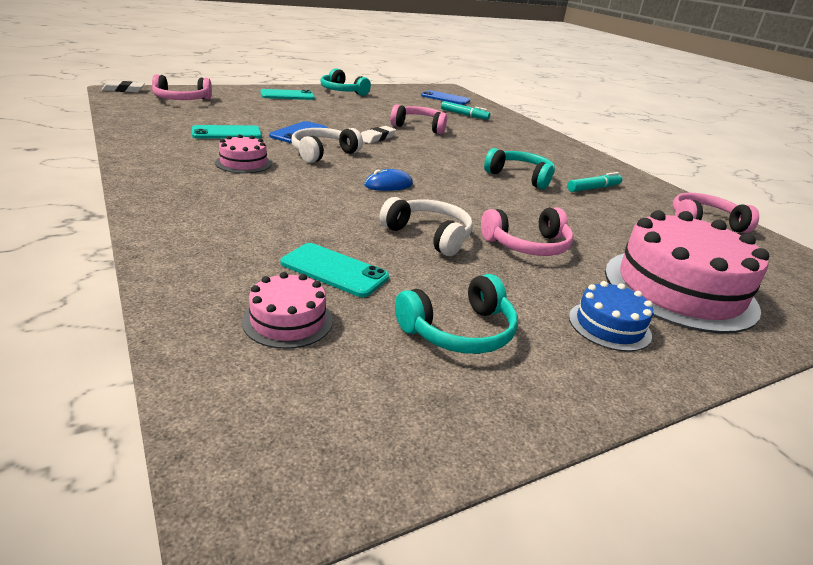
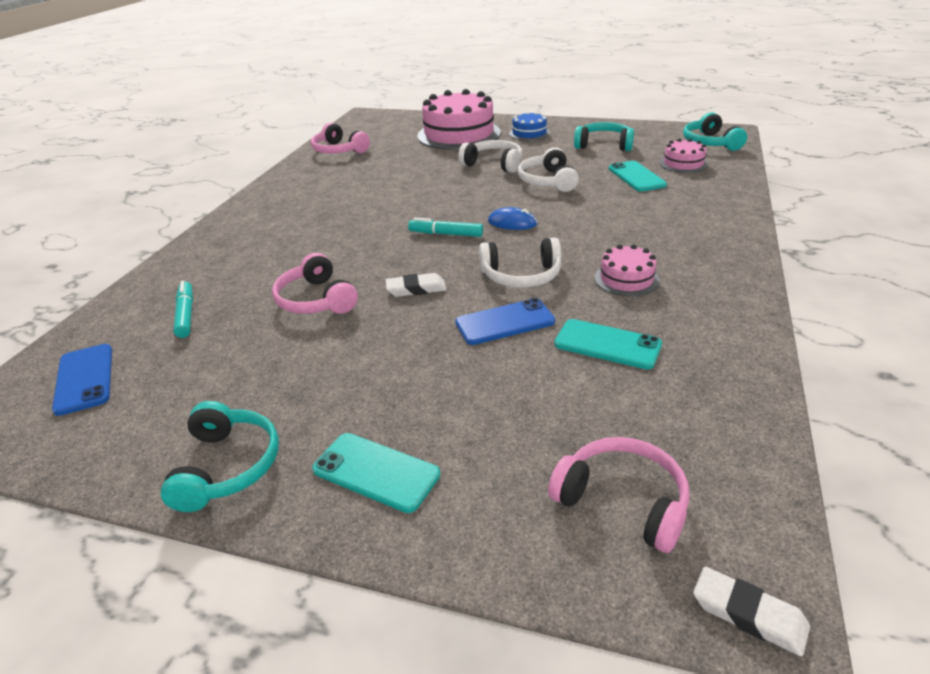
camera: 130 degrees left, 5 degrees up
(520, 177) = (375, 205): turquoise headphones -> turquoise headphones (710, 143)
(527, 245) = (493, 164): pink headphones -> white headphones
(593, 188) = (341, 184): turquoise marker -> turquoise marker (446, 234)

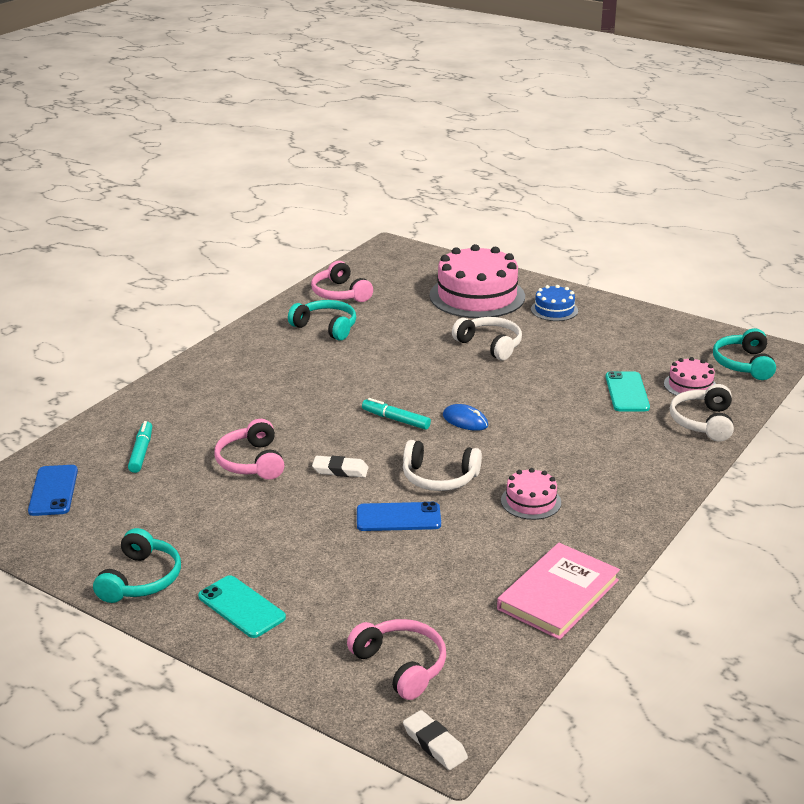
camera: 15 degrees right, 5 degrees down
(548, 181) = (531, 378): white headphones -> white headphones (703, 422)
(604, 145) = (624, 343): turquoise headphones -> turquoise headphones (326, 327)
(607, 344) = (471, 555): turquoise phone -> none
(730, 365) = (558, 594): none -> pink book

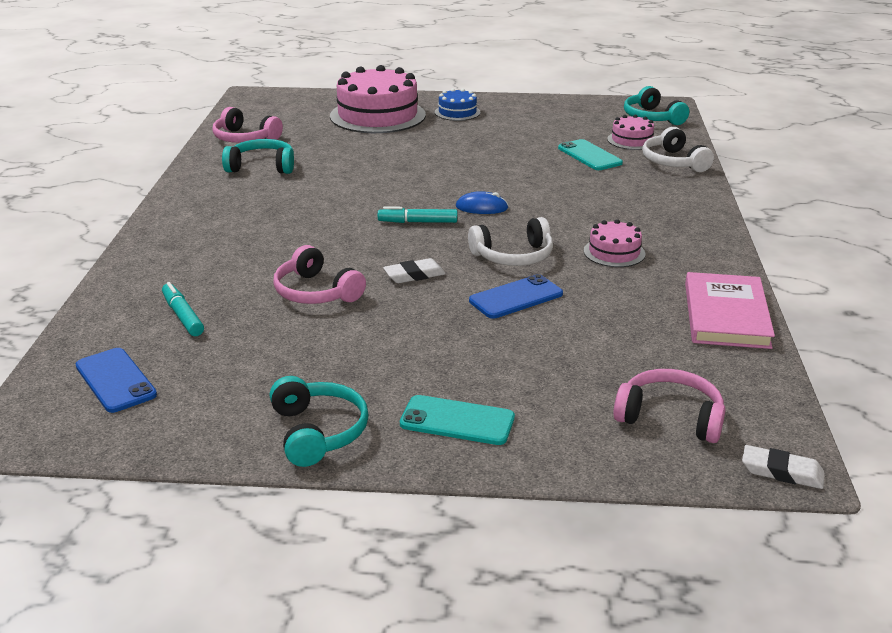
camera: 30 degrees left, 0 degrees up
(490, 345) = (433, 148): white headphones -> none

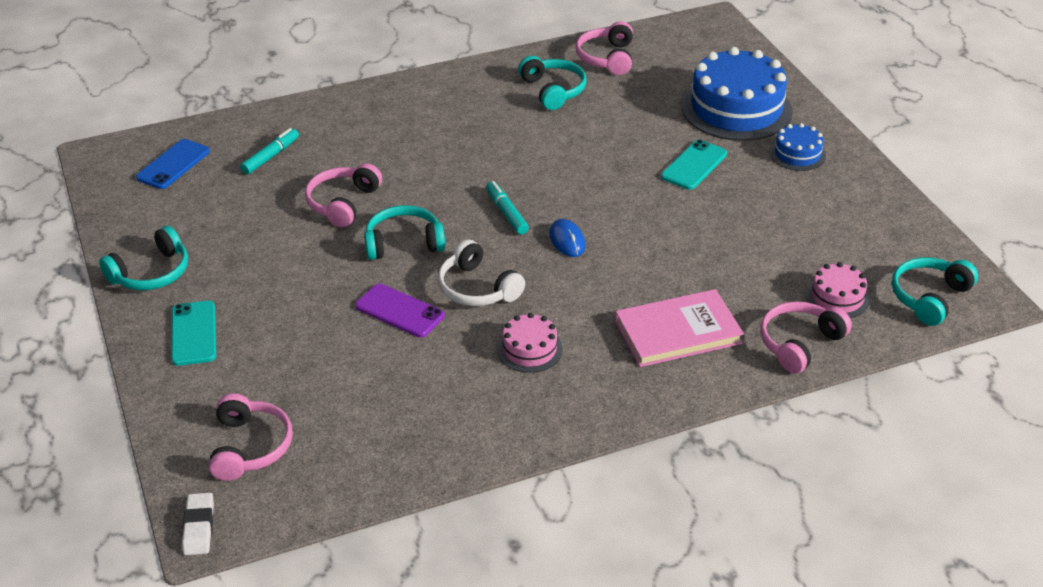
camera: 65 degrees right, 10 degrees up
(377, 115) = (736, 109): pink cake -> blue cake
(414, 275) = (403, 243): white eraser -> turquoise headphones
(516, 297) = (400, 311): blue phone -> purple phone
(589, 156) = (760, 276): turquoise phone -> turquoise phone (694, 165)
(673, 162) = (799, 343): white headphones -> pink headphones
(726, 315) = (446, 451): pink book -> pink book (678, 332)

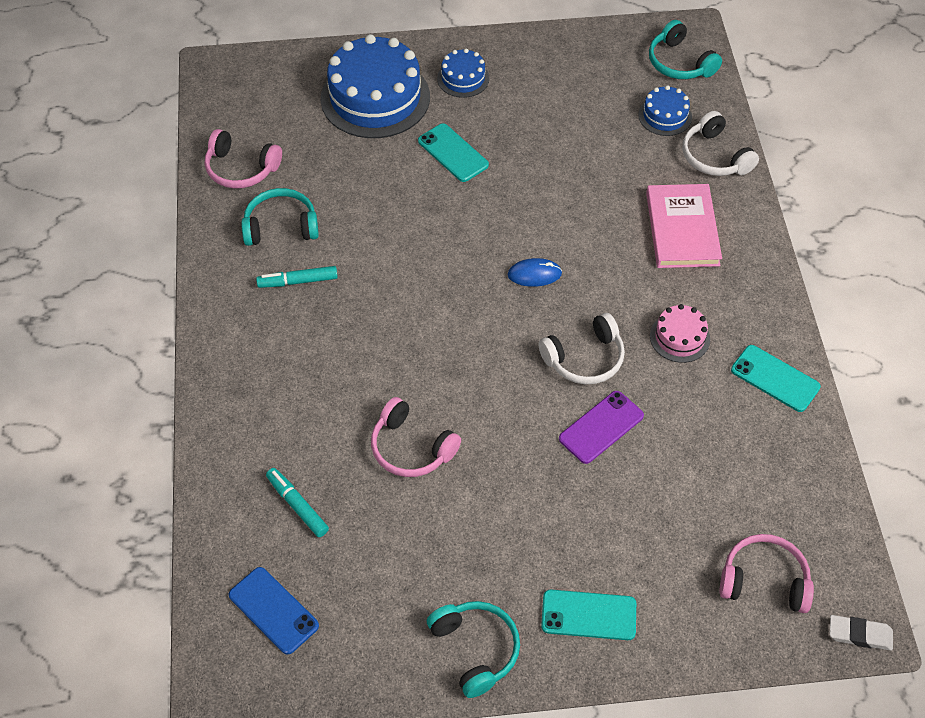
camera: 75 degrees left, 15 degrees up
(403, 243) = (497, 405): turquoise headphones -> none
(502, 428) = (775, 378): none -> turquoise phone
(506, 213) = (476, 311): turquoise marker -> turquoise marker (298, 281)
(799, 343) = (715, 156): pink headphones -> white headphones
(837, 297) = (665, 116): pink cake -> blue cake

